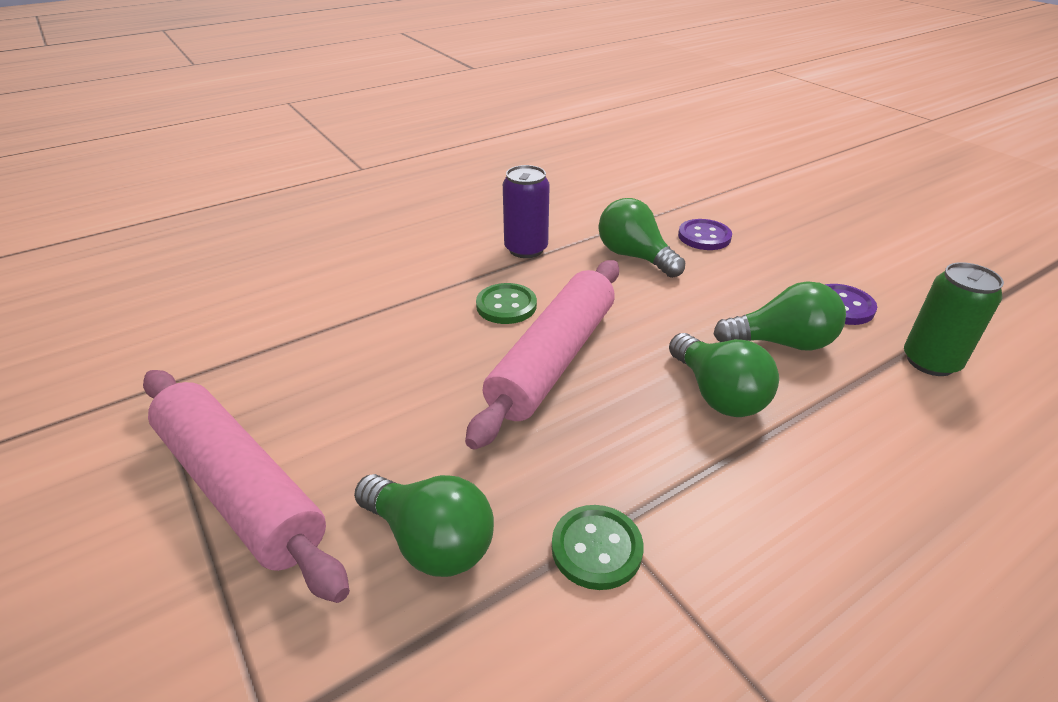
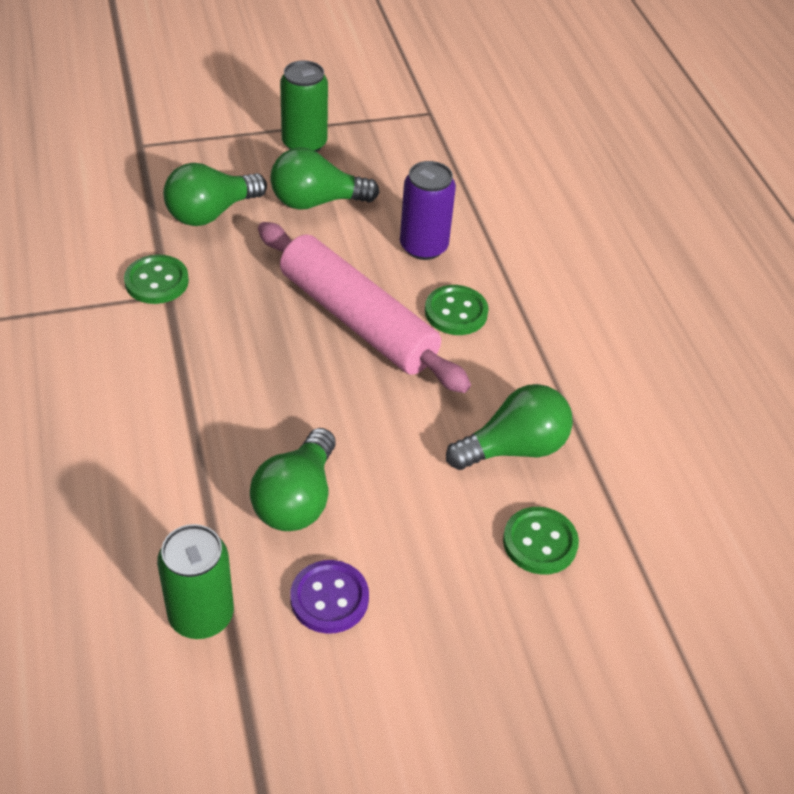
camera: 105 degrees right, 10 degrees up
(240, 488) = (304, 144): pink rolling pin -> green can
(526, 249) = (564, 357): purple can -> purple can (423, 246)
(704, 237) = (540, 542): purple button -> green button
(718, 394) = (254, 410): green light bulb -> green light bulb (316, 201)

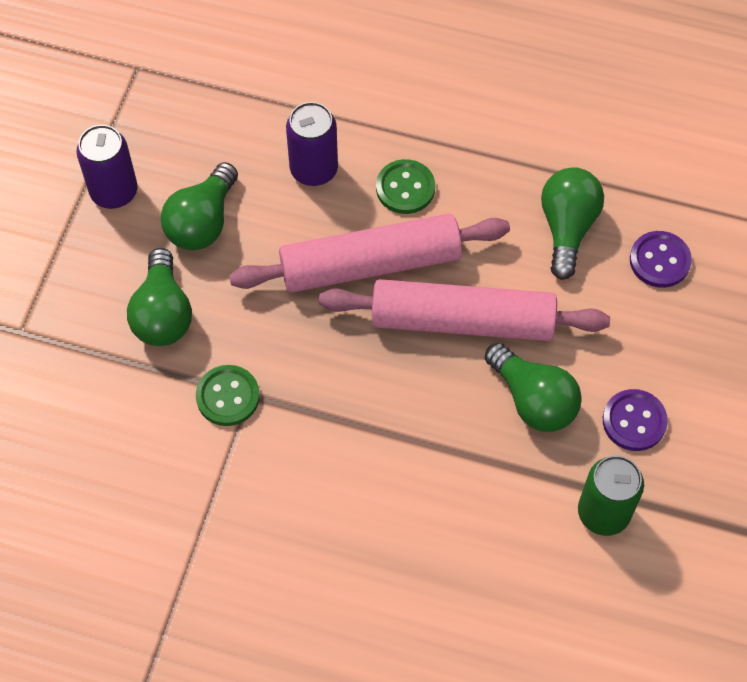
camera: 55 degrees left, 15 degrees up
(304, 144) = (114, 192): green can -> purple can
(346, 408) = (462, 321): none -> pink rolling pin
(540, 542) = (659, 260): green button -> purple button

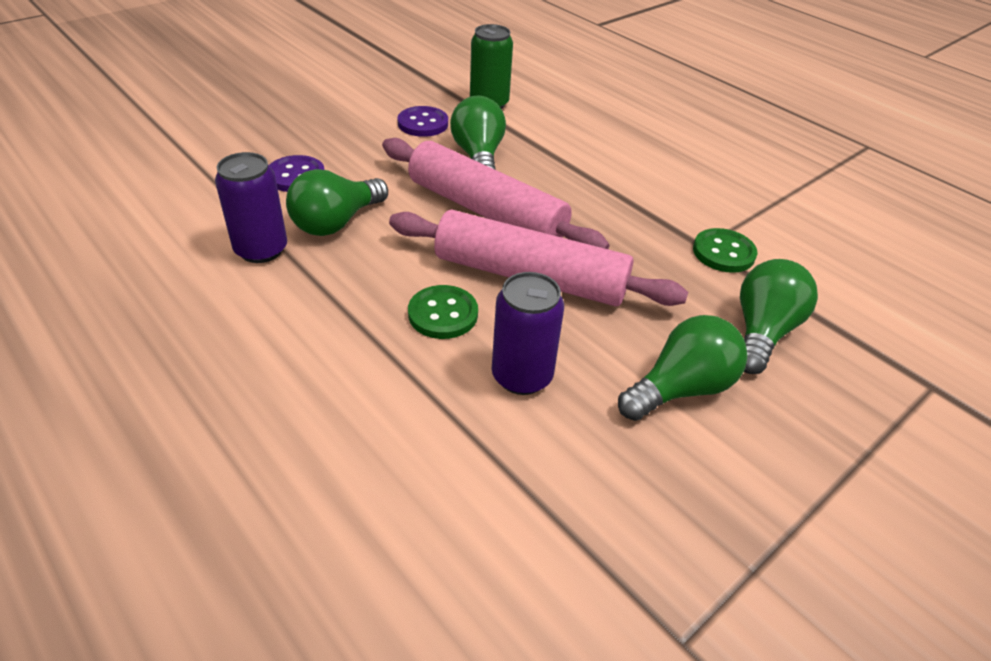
camera: 150 degrees left, 20 degrees down
(114, 192) = (781, 474): purple can -> purple can (261, 250)

